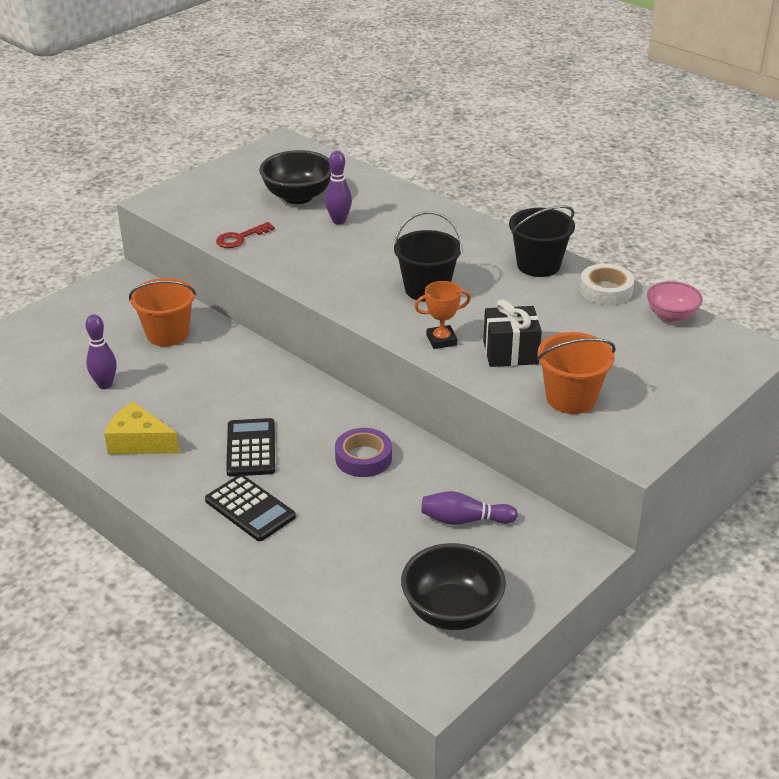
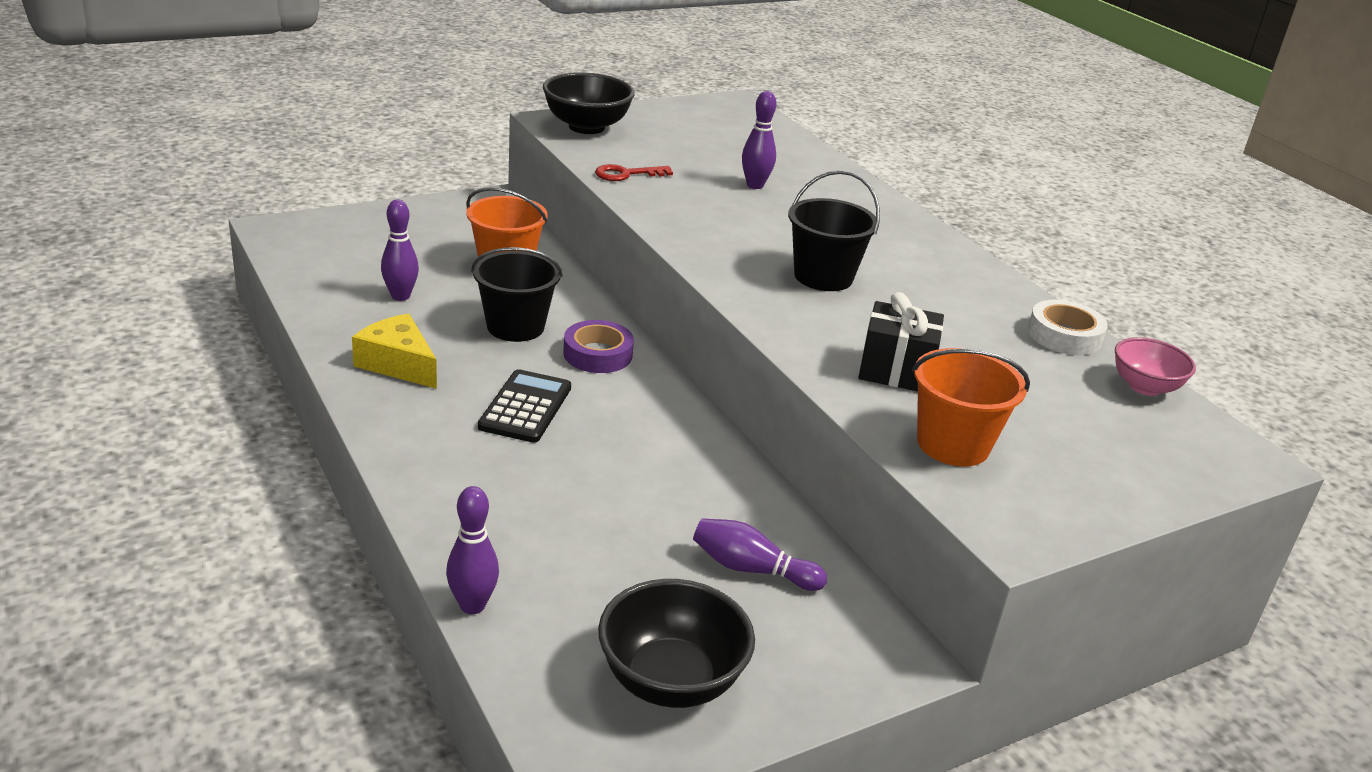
camera: 15 degrees right, 5 degrees down
(250, 508) = (481, 473): black calculator -> none
(298, 197) = (721, 152): black bowl -> black bowl (586, 127)
(300, 604) = (472, 605): none -> purple bowling pin
(363, 458) = (659, 457): purple tape -> purple tape (598, 354)
(441, 340) = (810, 334): orange trophy -> none
(538, 265) = (985, 287): black bucket -> black bucket (515, 327)

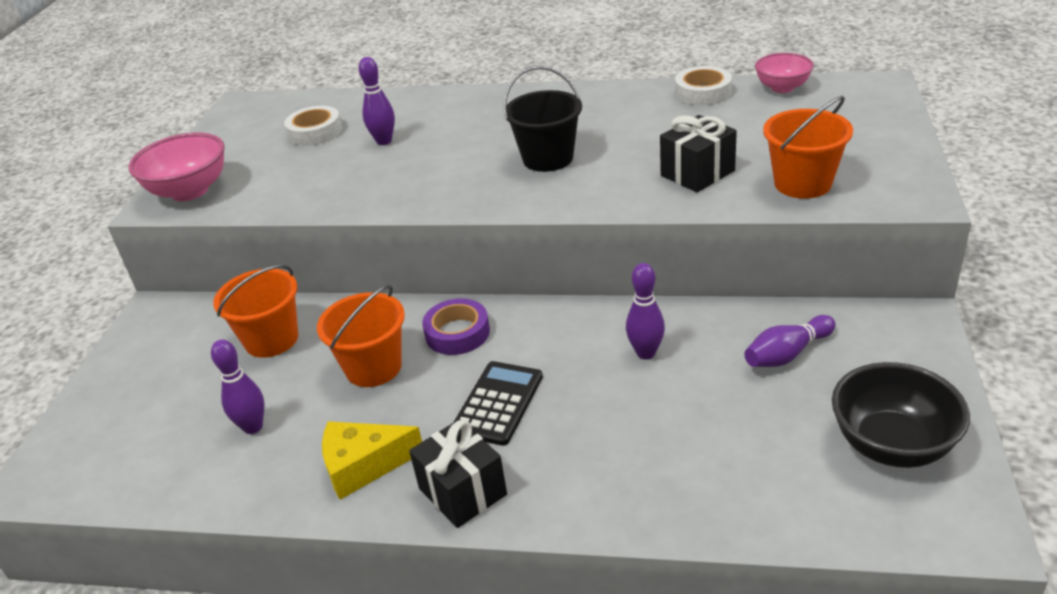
camera: 45 degrees left, 5 degrees up
(405, 424) = (462, 491): none -> black gift
(472, 605) = (746, 532): purple bowling pin -> purple bowling pin (646, 353)
(515, 327) = (373, 367): black bucket -> orange bucket
(525, 407) = (498, 403): black calculator -> black calculator turned 60 degrees clockwise
(586, 127) = (190, 191): black bowl -> pink bowl
(626, 174) = (297, 197): red key -> none
(731, 149) = (315, 132): none -> white tape

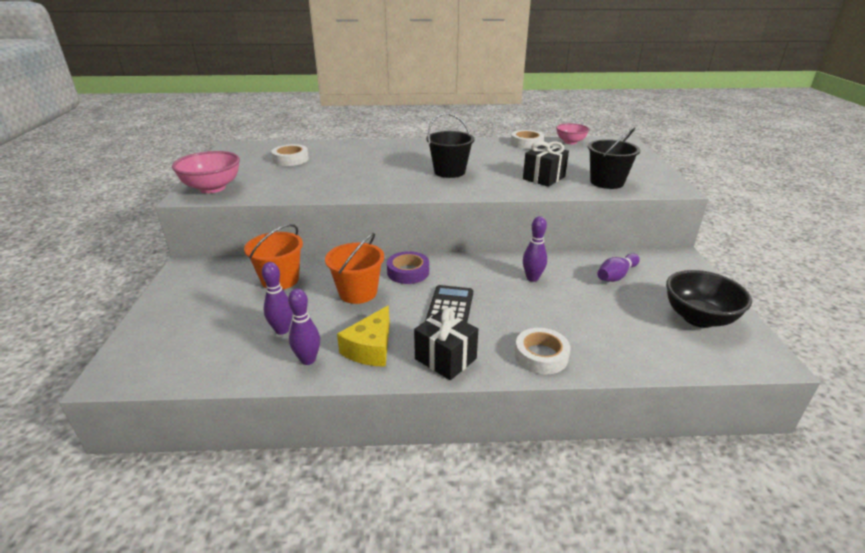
camera: 15 degrees left, 5 degrees down
(363, 466) = (370, 348): yellow cheese -> yellow cheese turned 45 degrees counterclockwise
(384, 141) = (339, 164): purple bowling pin -> purple bowling pin (308, 360)
(605, 497) = (541, 356): none -> white tape
(802, 183) = (607, 182): orange bucket -> black bucket

